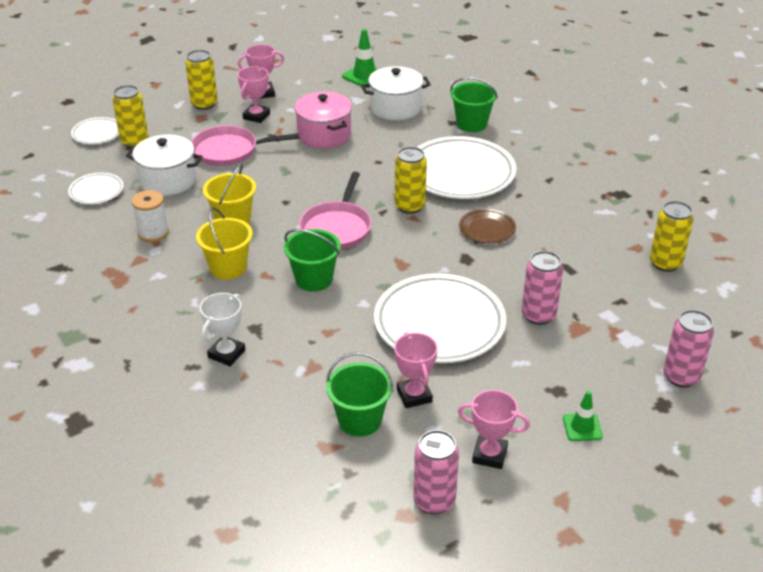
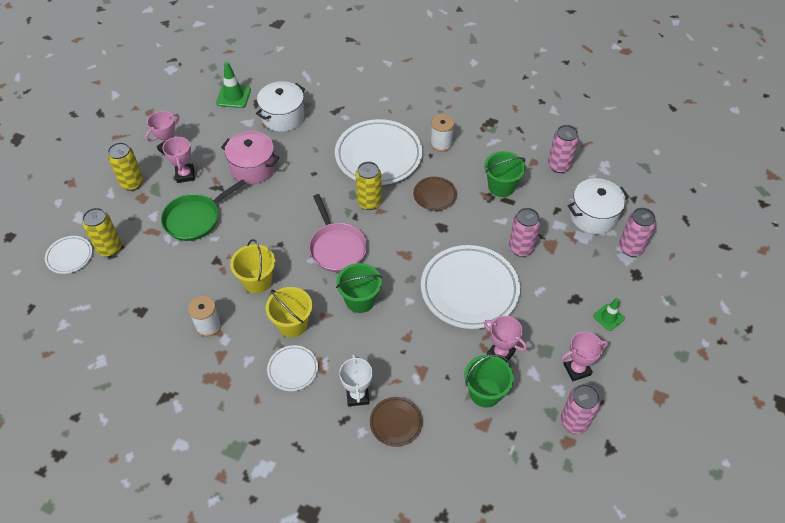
camera: 35 degrees left, 15 degrees up
(96, 191) = (125, 312): white plate -> white plate (293, 369)
(168, 180) = (173, 271): white pot -> white pot (593, 216)
(229, 151) = (195, 219): pink pan -> green pan
(239, 396) = (396, 423): none -> brown plate
(471, 124) = (349, 107): green bucket -> green bucket (501, 186)
(541, 190) = (441, 144): none -> white spool
(665, 263) = (558, 166): yellow can -> pink can

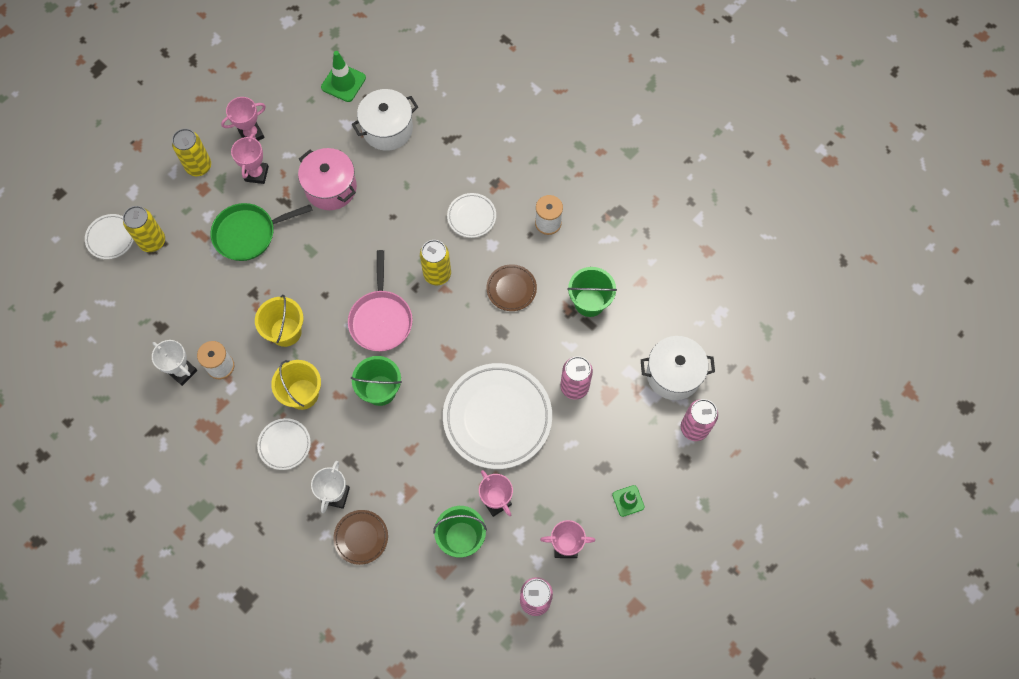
camera: 20 degrees right, 15 degrees up
(174, 340) = (182, 371): none -> white trophy
(378, 156) = (471, 217): white plate -> white plate, size x0.48
(558, 166) = (667, 296): pink can -> none

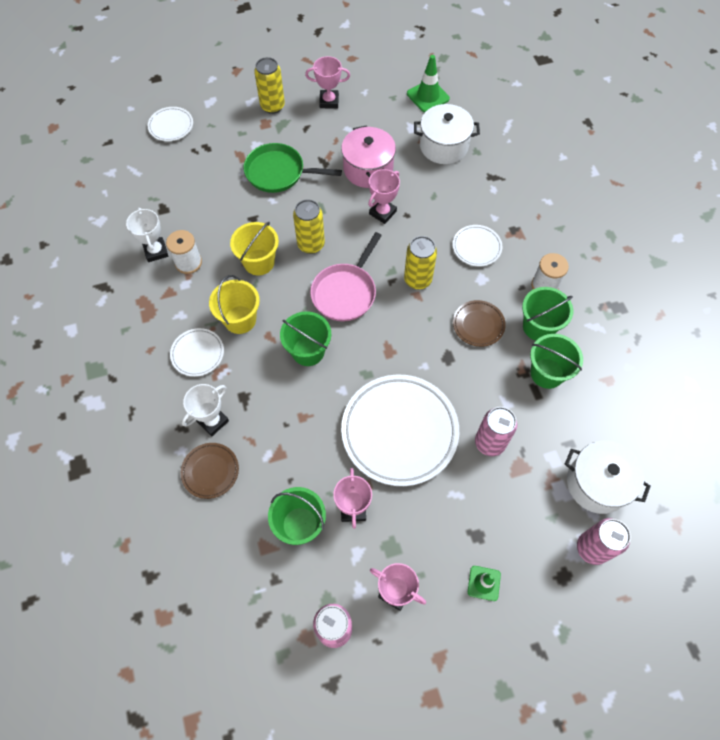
camera: 30 degrees right, 5 degrees down
(152, 241) = (200, 143): yellow can -> yellow can (311, 244)
(256, 174) = (314, 131): pink trophy -> pink trophy (382, 212)
(562, 264) = (538, 327): none -> green bucket

